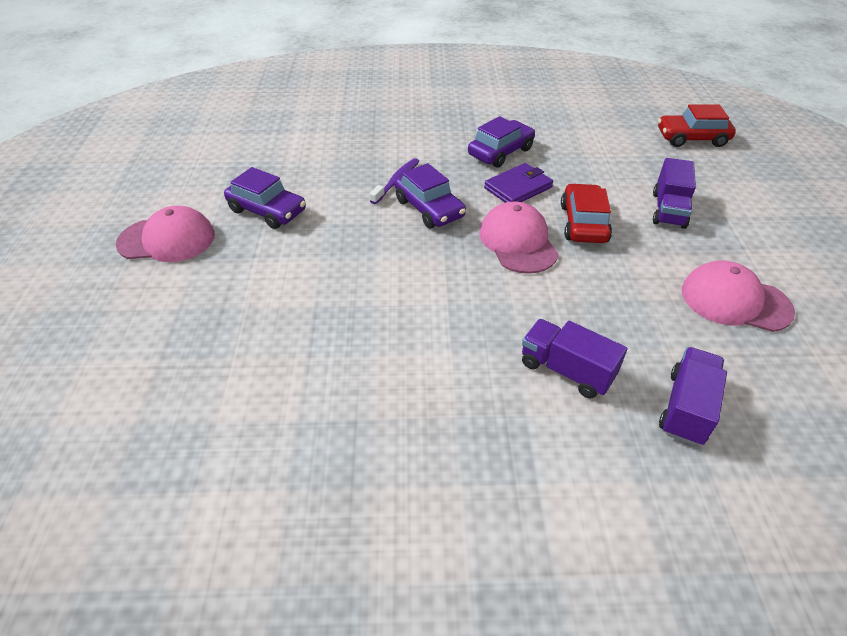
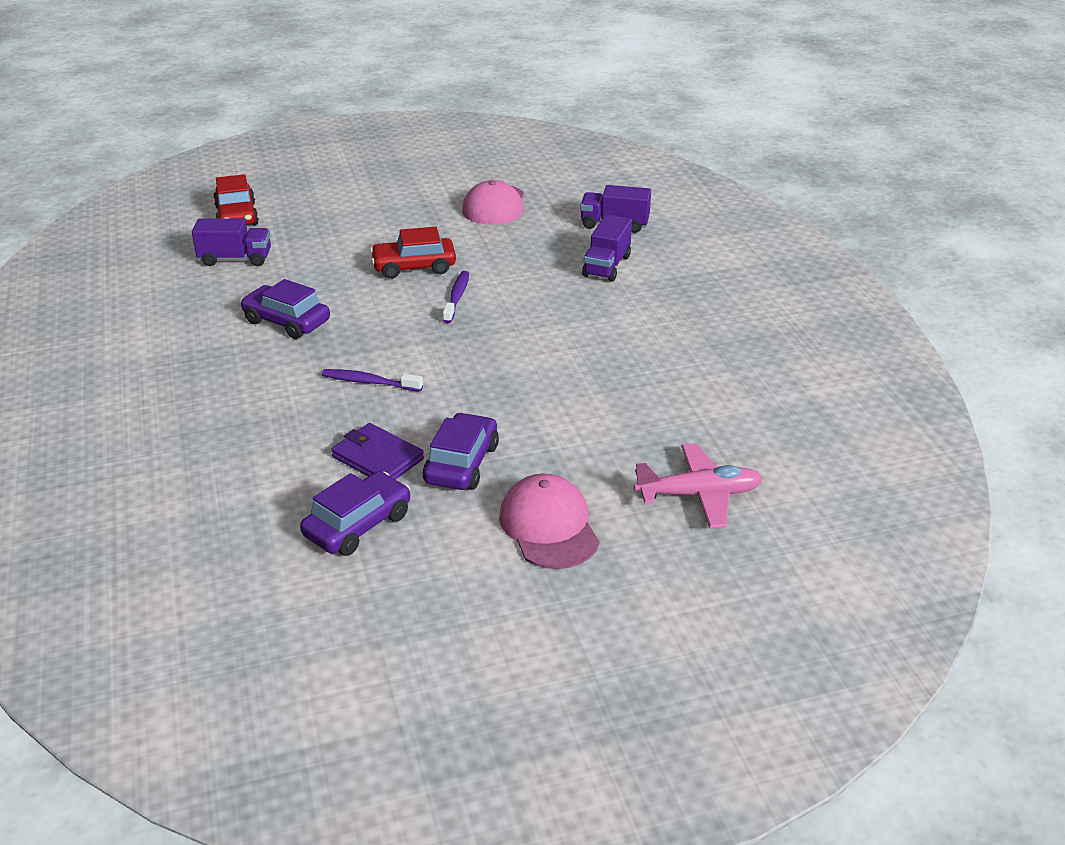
camera: 105 degrees left, 10 degrees down
(130, 331) = (699, 495): none -> pink plane
(429, 208) = (418, 352): purple car -> purple car (358, 525)
(518, 188) = (361, 304): purple wallet -> purple wallet (377, 458)
(518, 242) = (457, 297): pink cap -> purple toothbrush
(668, 210) = (377, 228): purple truck -> purple truck (235, 259)

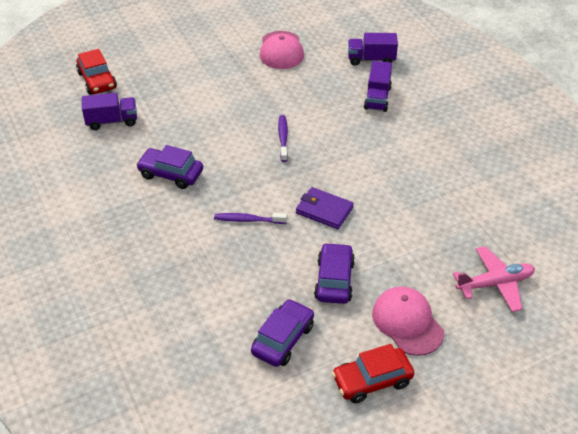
camera: 10 degrees left, 10 degrees up
(377, 458) = (276, 283): purple wallet -> purple wallet (324, 210)
(414, 267) = (243, 114): red car -> red car (372, 381)

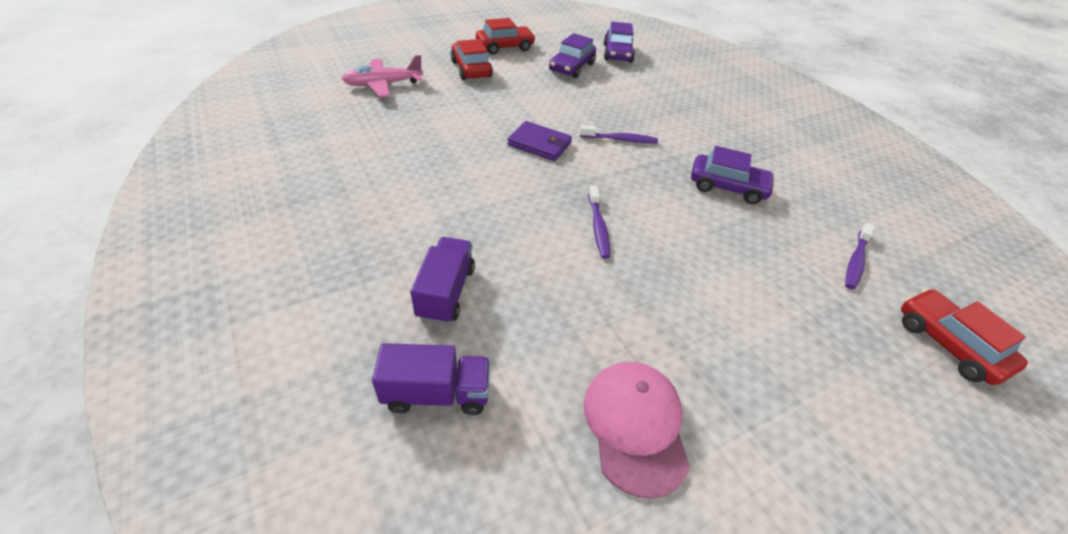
camera: 175 degrees right, 0 degrees up
(112, 121) = (855, 261): purple truck -> purple toothbrush
(334, 280) = (530, 94): purple car -> purple car (617, 53)
(407, 322) = (471, 69): pink cap -> red car

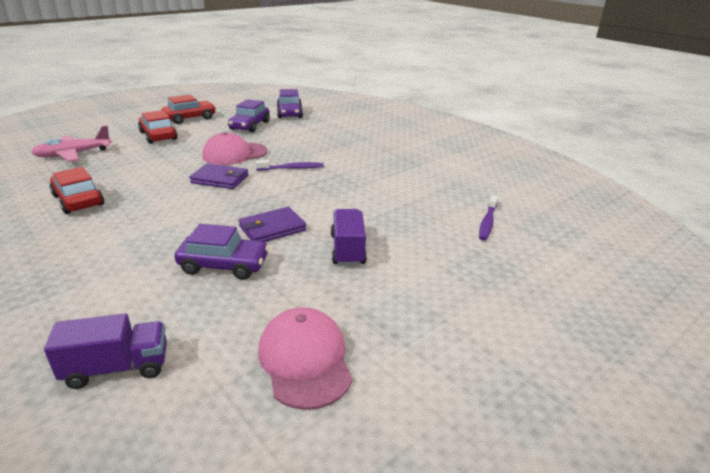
camera: 10 degrees left, 15 degrees down
(446, 292) = (129, 293): purple truck -> purple truck (348, 250)
(555, 108) = (235, 154): none -> pink cap
(598, 227) = (272, 228): purple toothbrush -> purple wallet
(727, 187) = (383, 188): purple car -> purple car (224, 265)
(948, 344) = (560, 264): red car -> red car (78, 200)

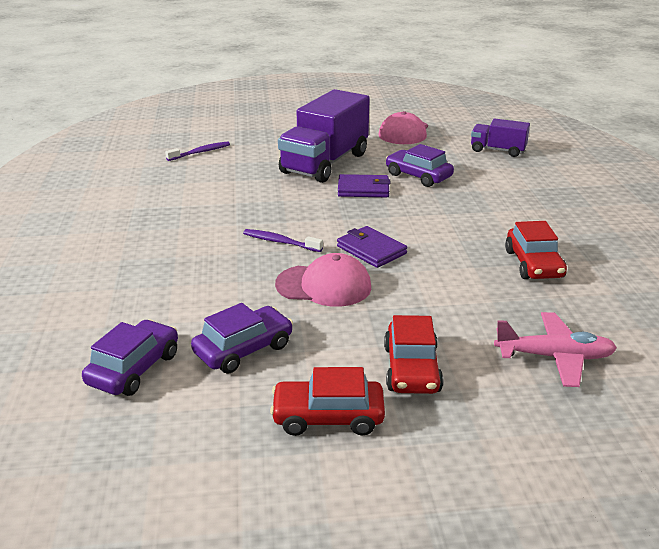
camera: 145 degrees left, 0 degrees up
(348, 250) = (325, 163): purple truck -> purple truck, size x1.93

